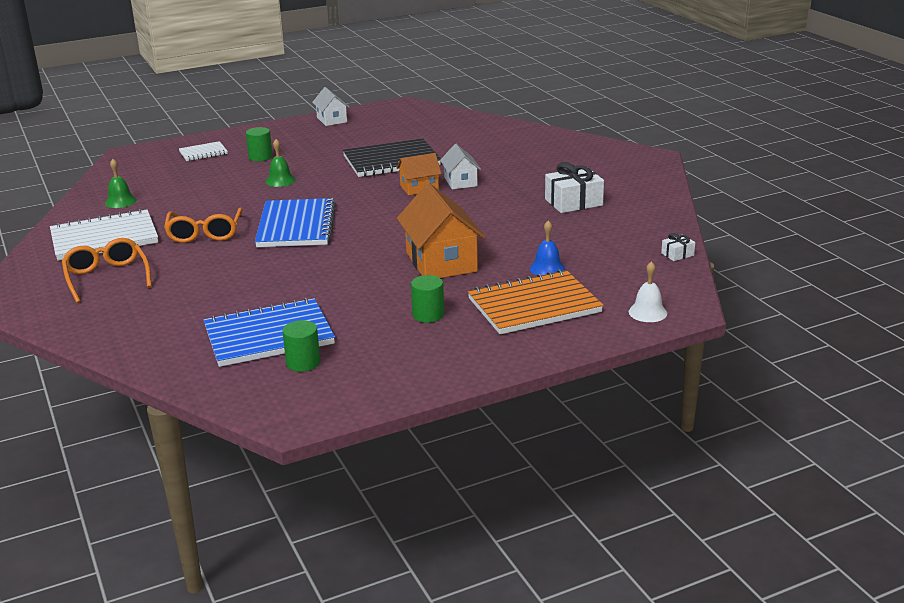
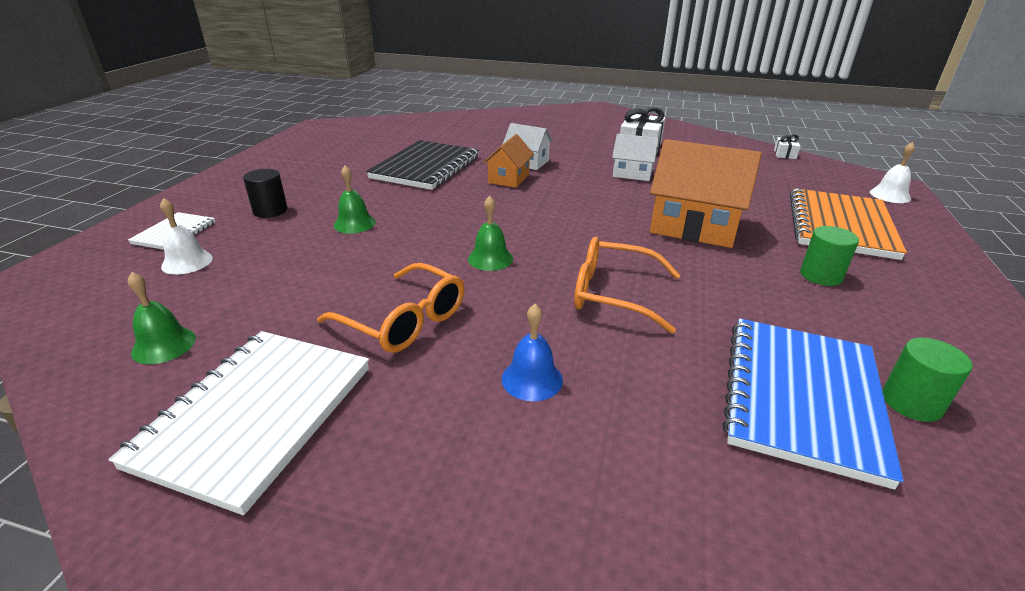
camera: 50 degrees left, 5 degrees up
(107, 277) = (408, 478): orange glasses -> orange glasses (613, 294)
(183, 170) = (187, 262): none -> white bell
(260, 157) = (270, 211): green cylinder -> black cylinder
(296, 226) = (490, 259): blue notebook -> green bell
(332, 120) = (274, 155): white house -> white house (632, 173)
(547, 268) = (762, 196): blue bell -> blue bell (532, 379)

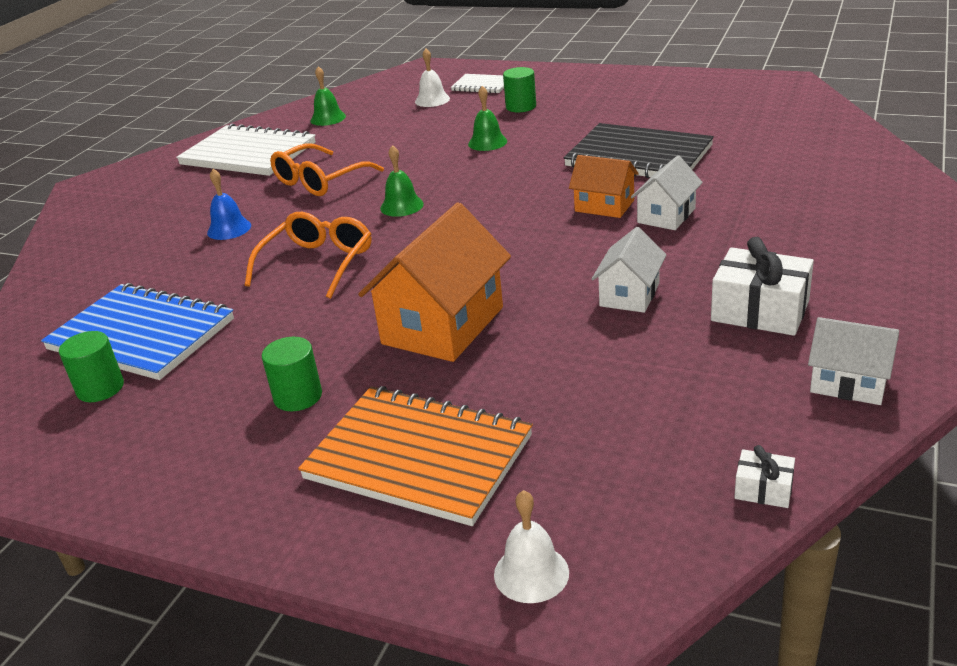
camera: 100 degrees right, 0 degrees up
(270, 211) = (521, 107): black cylinder -> green cylinder
(695, 137) = (848, 383): none -> white house

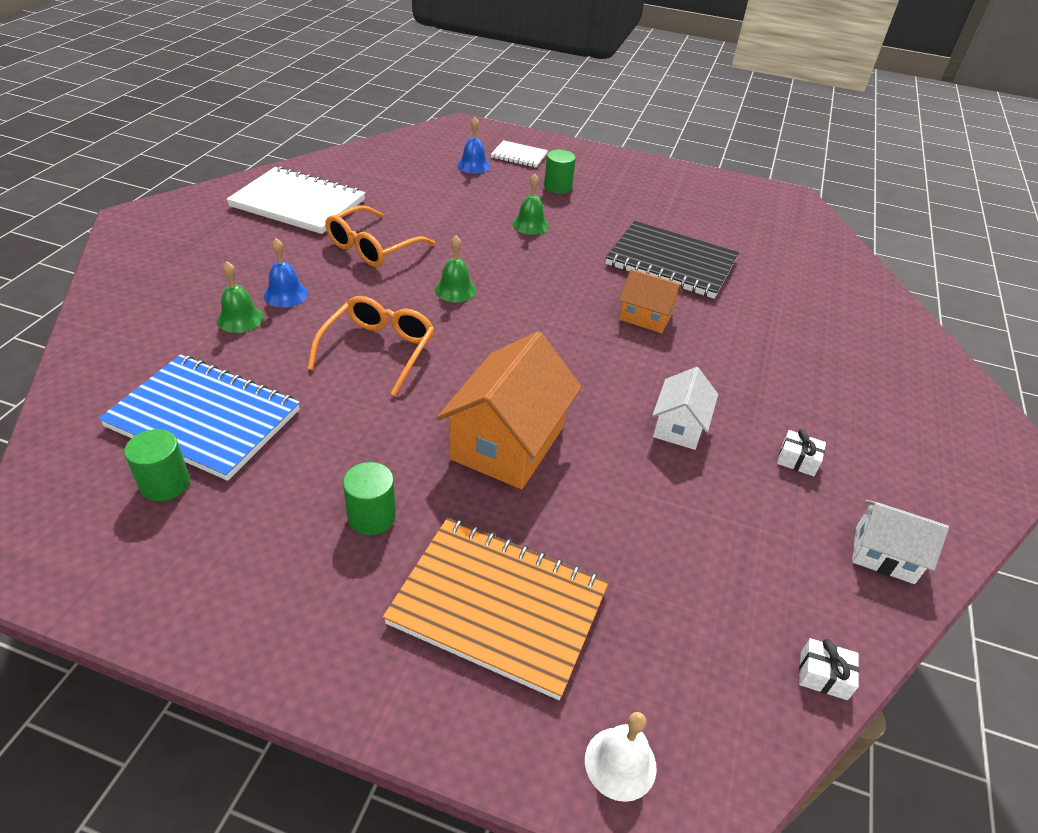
camera: 10 degrees left, 10 degrees up
(328, 118) = (374, 171): green bell -> green bell (240, 319)
(432, 100) = (473, 165): white bell -> blue bell
(666, 215) = (703, 336): white house -> none
(760, 311) = (797, 460): white gift -> white gift, size x0.50

